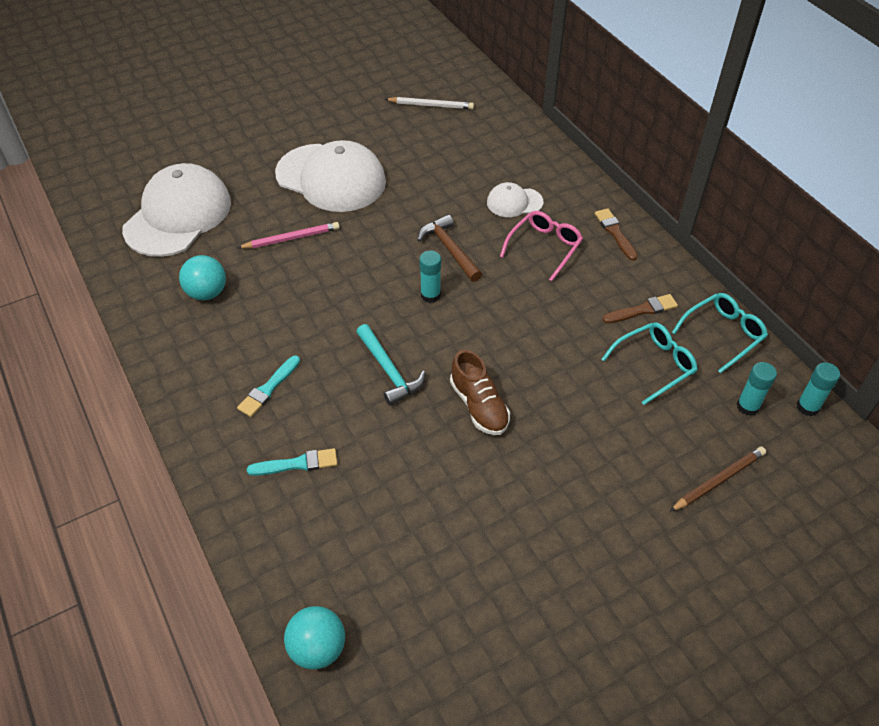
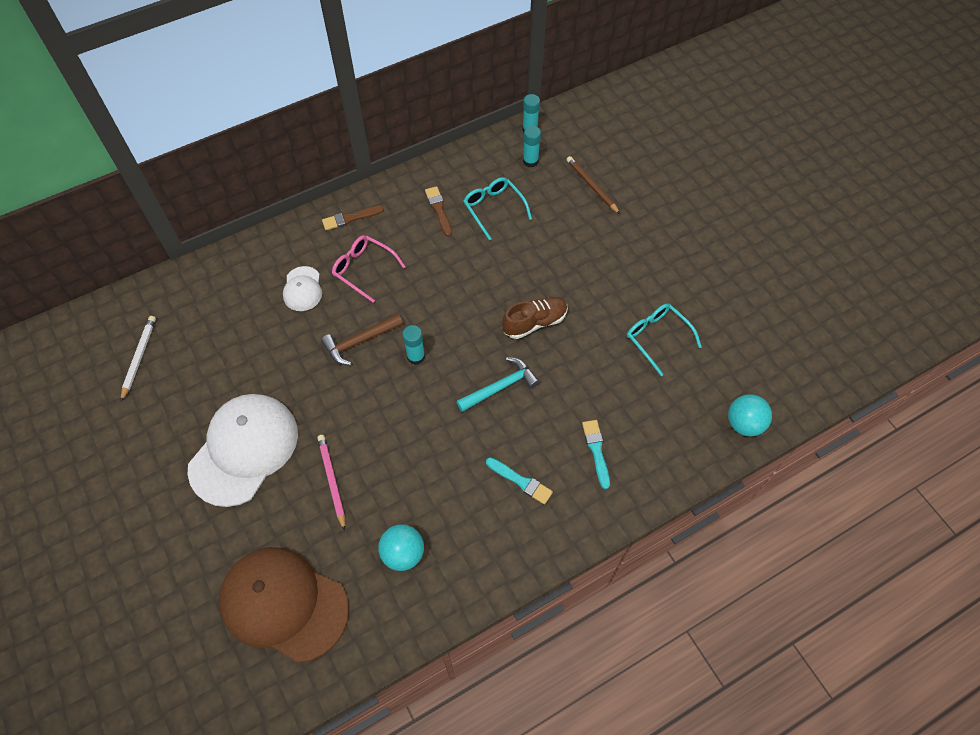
camera: 90 degrees left, 10 degrees up
(178, 215) = (283, 604): white cap -> brown cap
(722, 334) = (465, 165): turquoise glasses -> turquoise glasses (657, 338)

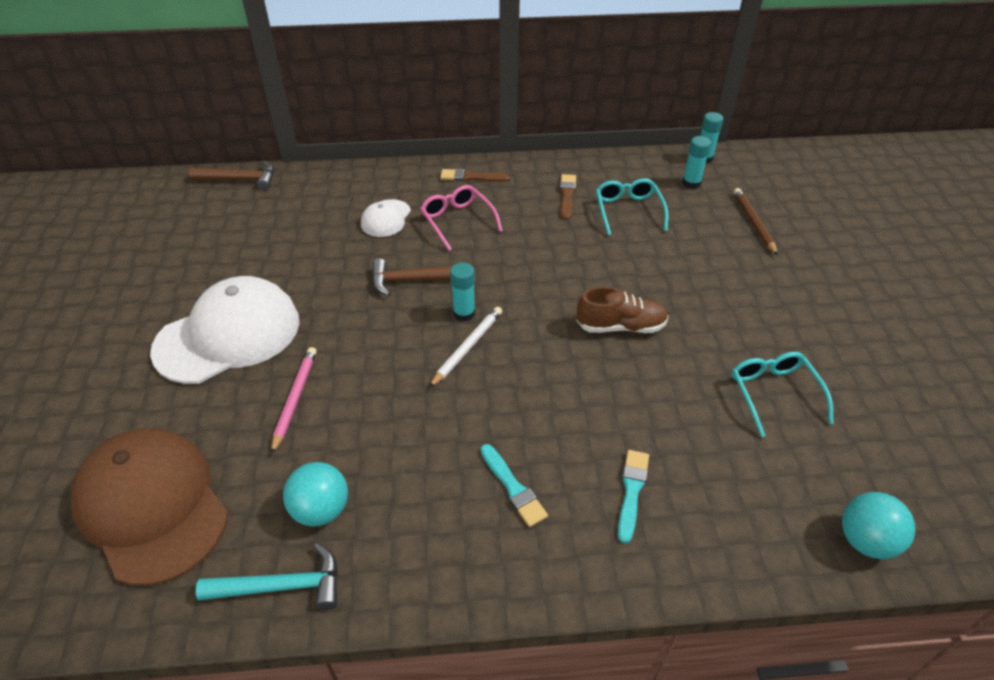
camera: 25 degrees right, 15 degrees down
(139, 357) = (195, 224): white pencil -> white pencil (467, 347)
(146, 294) = (240, 179): none -> brown hammer
(500, 387) = (544, 376): turquoise hammer -> turquoise hammer (282, 586)

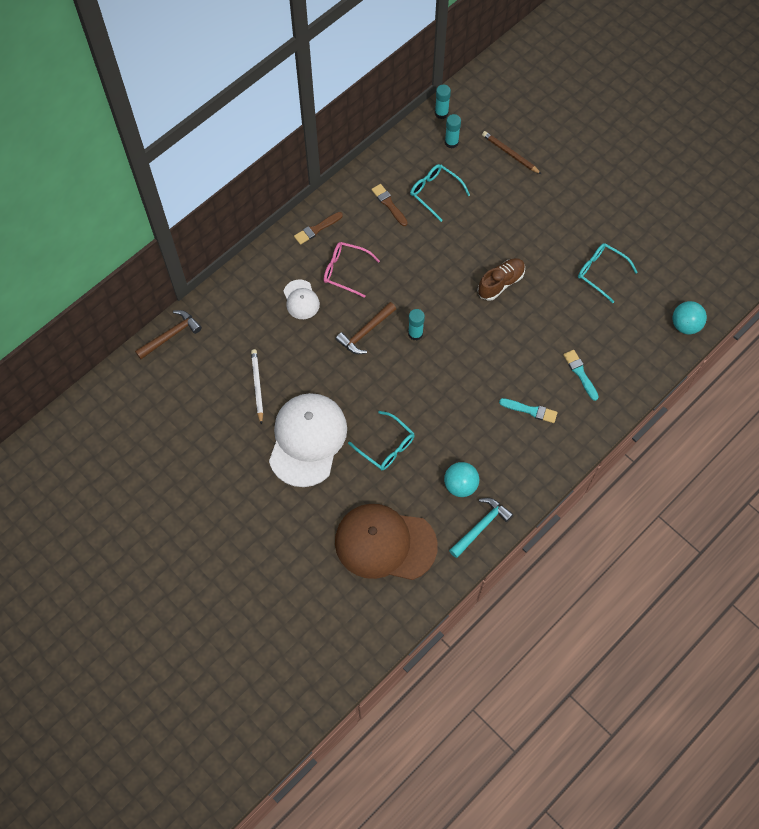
camera: 40 degrees left, 20 degrees up
(295, 399) = (386, 446): pink pencil -> turquoise glasses
(467, 347) = (438, 353): white pencil -> white pencil (257, 386)

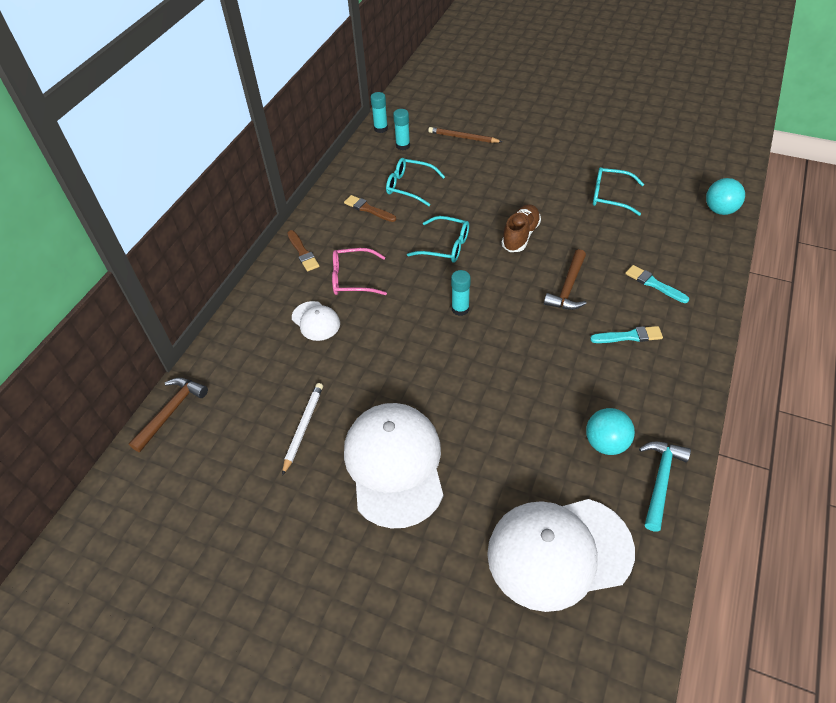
camera: 20 degrees left, 15 degrees down
(257, 386) = (303, 427): white pencil -> white pencil turned 45 degrees clockwise
(317, 229) = (303, 252): brown brush -> brown brush turned 60 degrees counterclockwise
(365, 332) = (404, 326): brown hammer -> brown hammer (568, 287)
(385, 543) = (559, 552): brown cap -> white cap
(386, 446) = (493, 434): turquoise glasses -> turquoise glasses (445, 246)

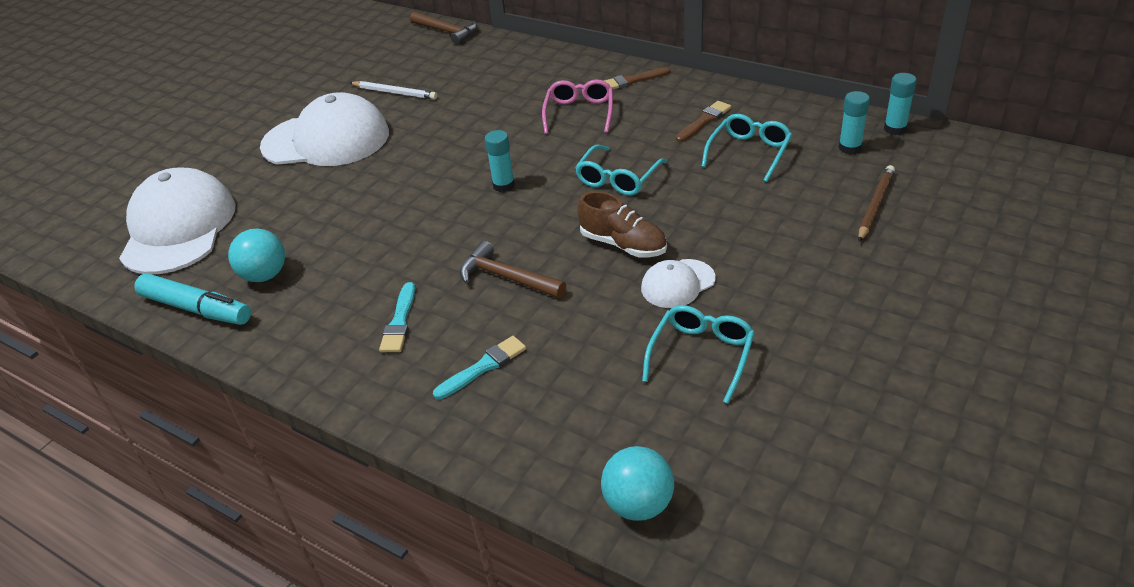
camera: 100 degrees right, 10 degrees down
(316, 321) = (523, 93): white cap -> white cap (678, 284)
(660, 481) = (196, 309): turquoise hammer -> turquoise marker

